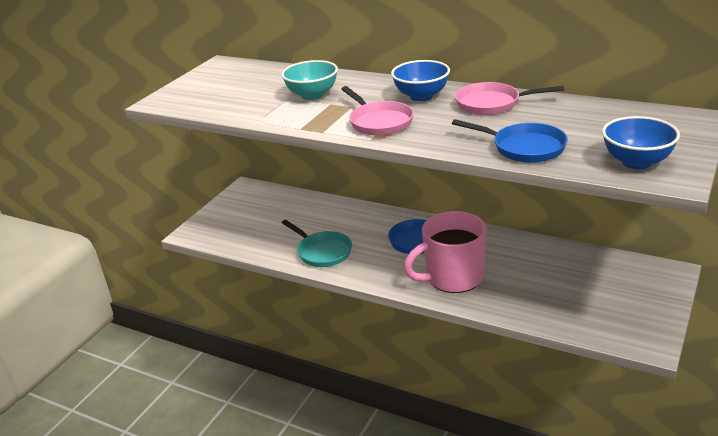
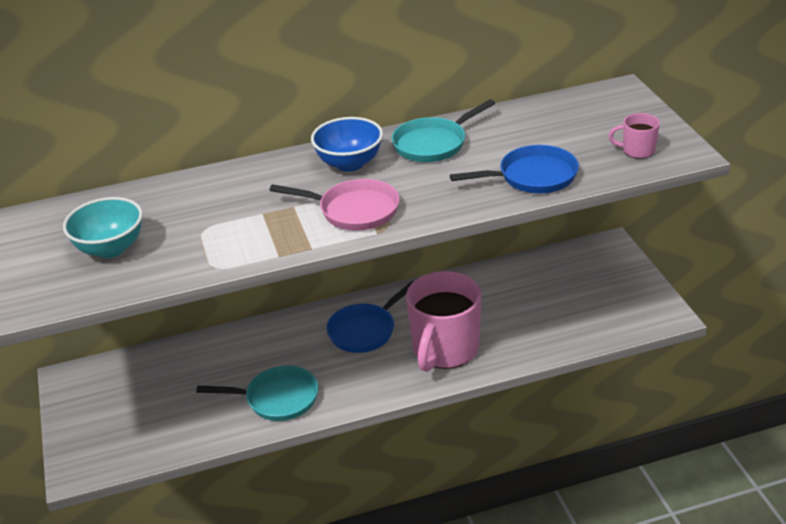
camera: 45 degrees left, 5 degrees up
(312, 95) = (222, 212): turquoise bowl -> turquoise bowl (110, 248)
(492, 104) = (433, 144): pink pan -> turquoise pan
(636, 162) = (637, 150): blue bowl -> pink mug

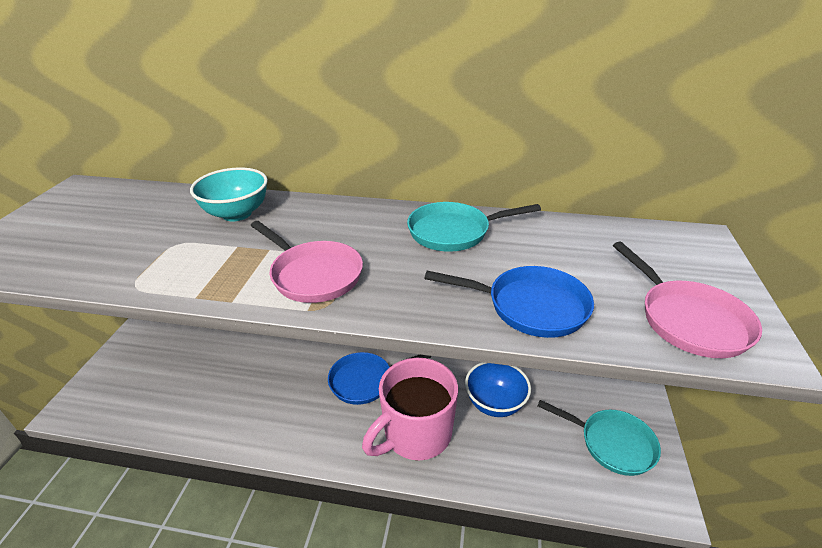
camera: 25 degrees right, 0 degrees up
(110, 248) = (94, 234): turquoise bowl -> turquoise bowl (237, 214)
(277, 399) = (249, 416): turquoise pan -> turquoise pan (612, 443)
(349, 163) = (360, 225): blue bowl -> blue bowl (495, 403)
(637, 150) = (688, 320): pink mug -> pink pan

